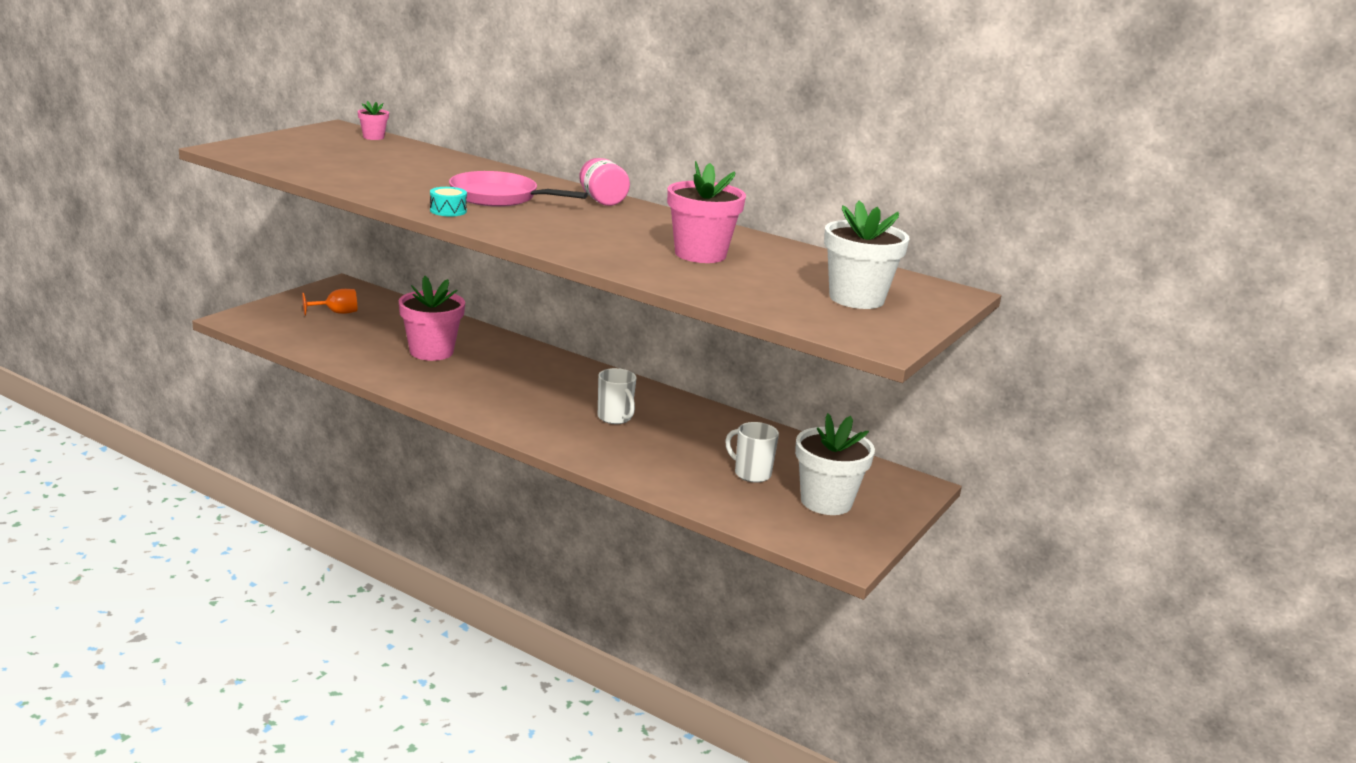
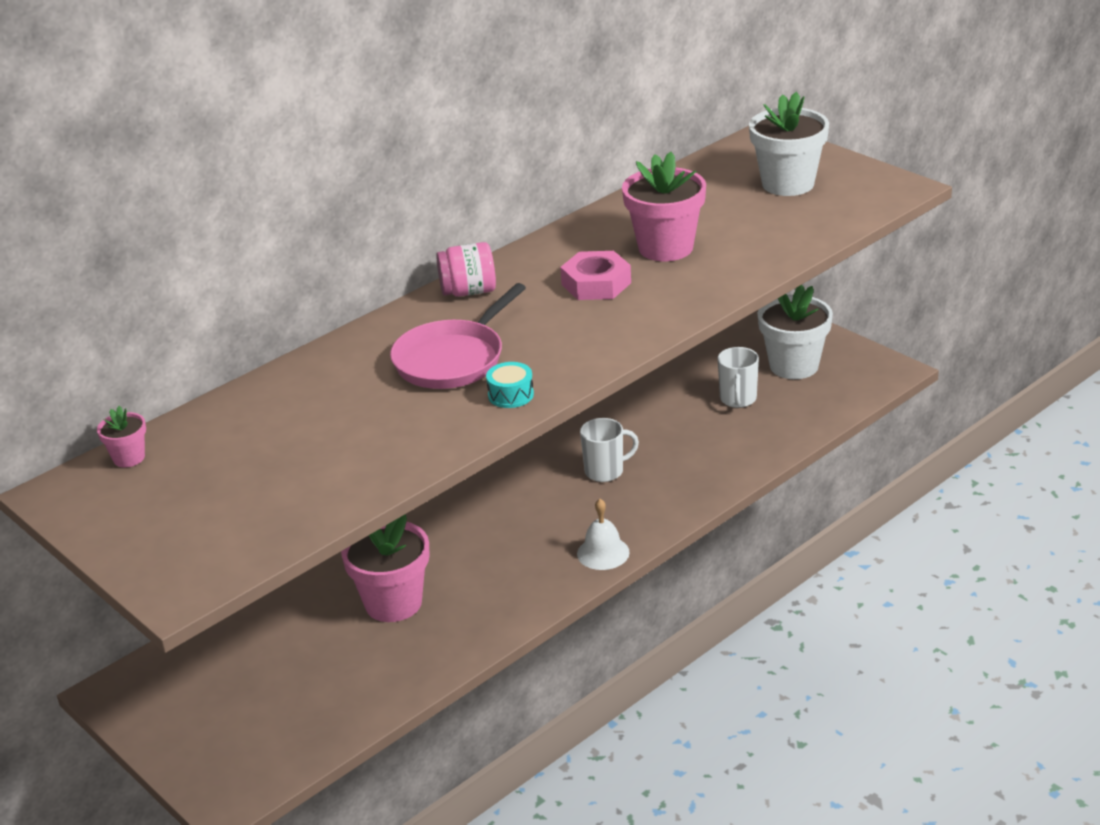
camera: 70 degrees left, 10 degrees up
(336, 313) = (230, 693): orange goblet -> none
(499, 420) = (603, 553): none -> white bell
(627, 233) = (596, 284): none -> pink nut
(751, 474) = (738, 399): white mug -> white mug turned 45 degrees counterclockwise

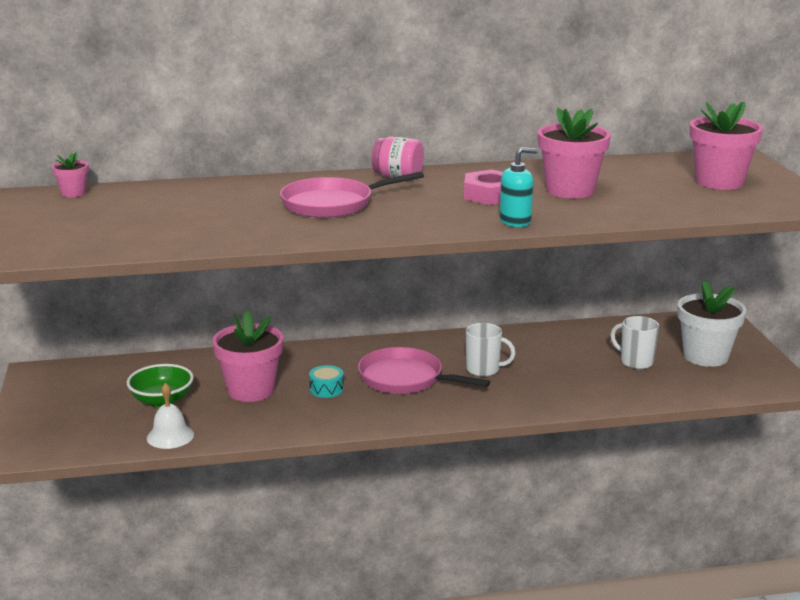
camera: 30 degrees right, 10 degrees down
(309, 660) = (162, 400): none -> green bowl
(511, 395) = (339, 230): turquoise drum -> turquoise drum (326, 389)
(539, 516) = (405, 379): none -> pink pan
(603, 553) = (422, 415): white bell -> white bell (170, 436)
(667, 313) = (515, 221): none -> turquoise soap dispenser
(738, 399) = (635, 362): white mug -> white mug turned 90 degrees clockwise
(788, 184) = (719, 182): white flower pot -> pink flower pot

